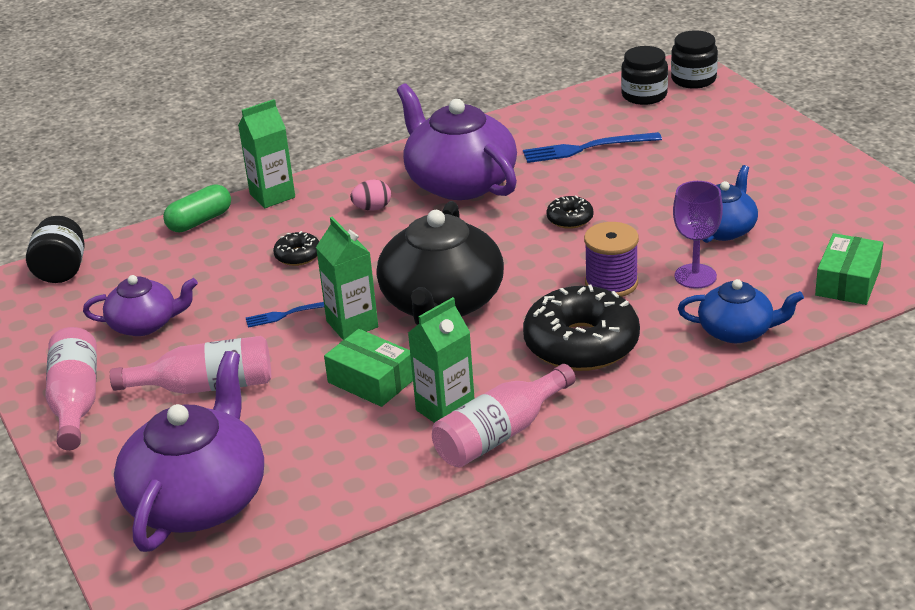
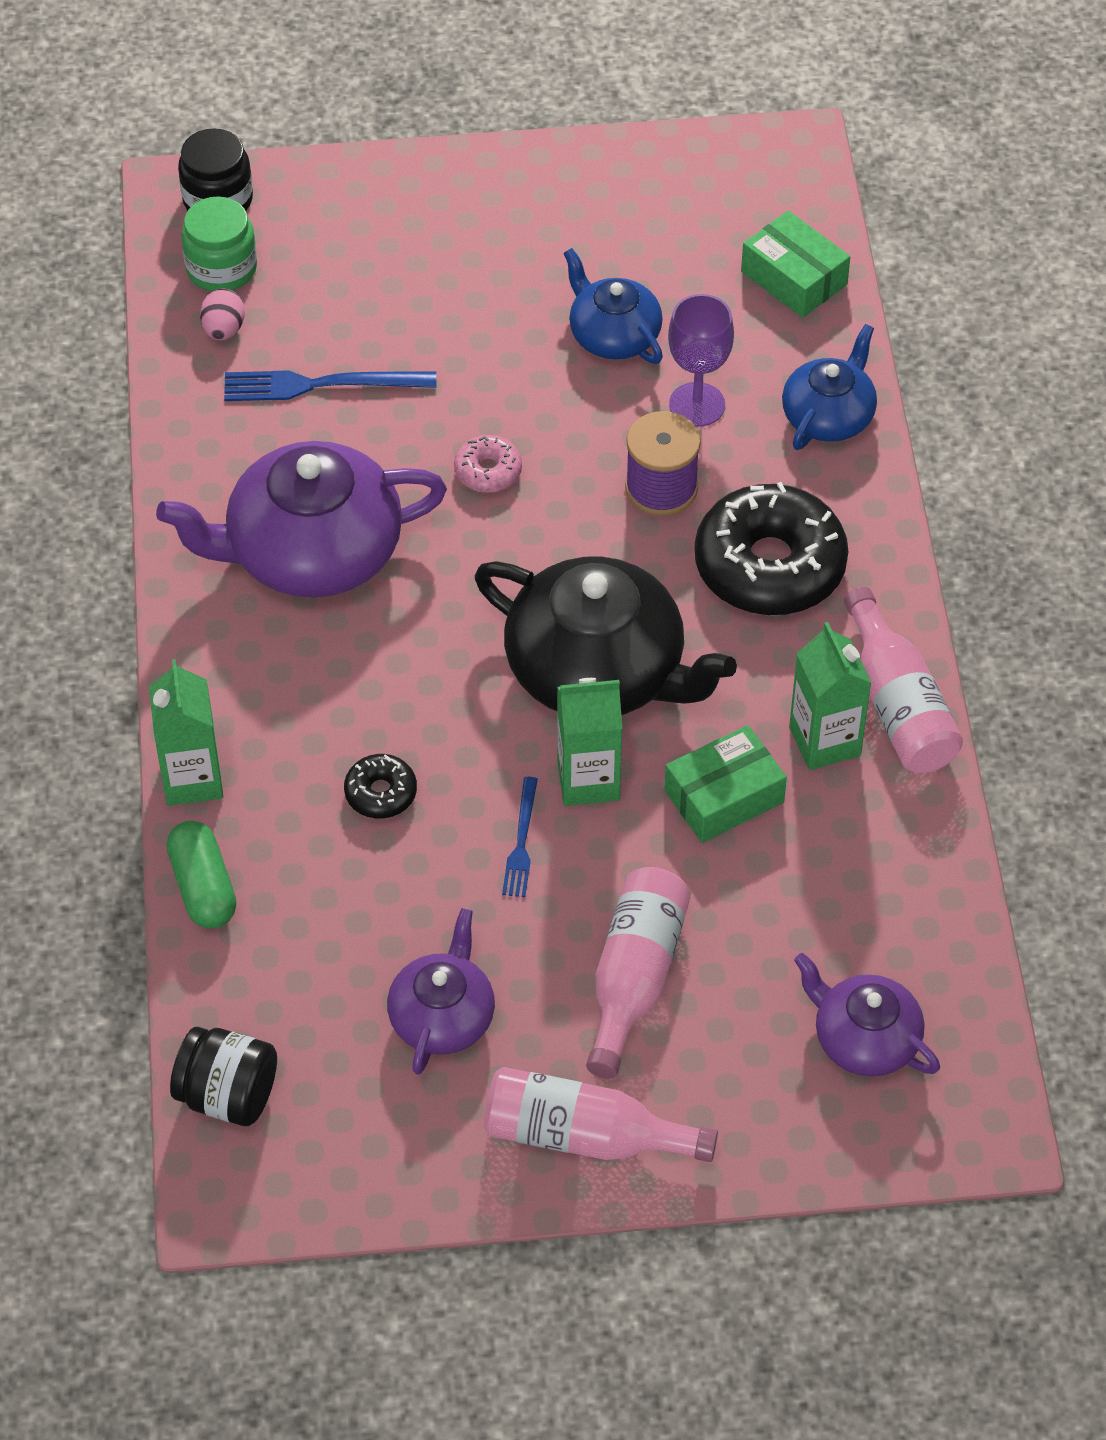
camera: 70 degrees left, 20 degrees up
(198, 499) = (864, 1039): purple teapot -> purple teapot, size x0.56
(372, 208) = (312, 671): pink egg -> pink egg (223, 330)
(570, 219) = (488, 471): black donut -> pink donut
(587, 148) = (321, 385): blue fork -> blue fork turned 75 degrees clockwise
(644, 95) = (221, 268): black jar -> green jar

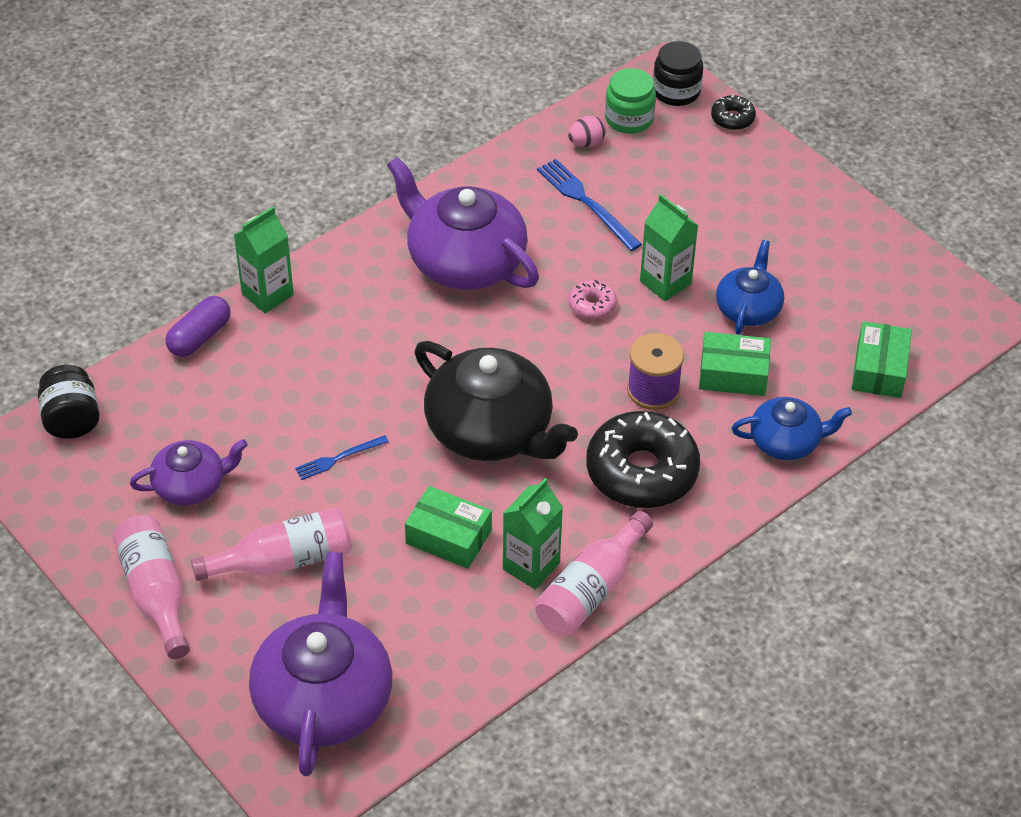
camera: 55 degrees right, 5 degrees down
(203, 887) = (200, 337): green capsule -> purple capsule
(381, 793) = (322, 378): black donut -> black donut (732, 118)
(588, 780) = (408, 466): green carton -> green carton (665, 282)
(598, 671) = (491, 430): black teapot -> black teapot turned 45 degrees counterclockwise
(697, 405) = (733, 374): purple goblet -> green box
(864, 1039) = (324, 698): purple teapot -> purple teapot, size x1.79

